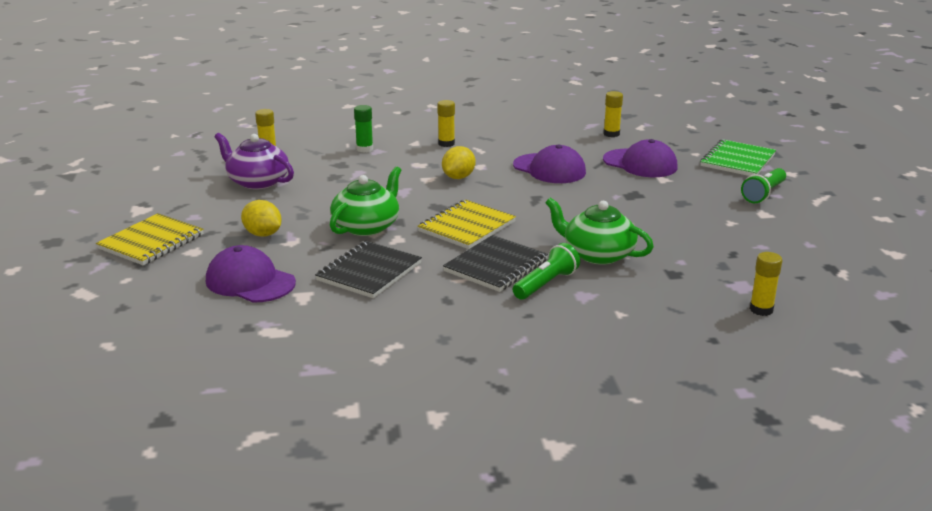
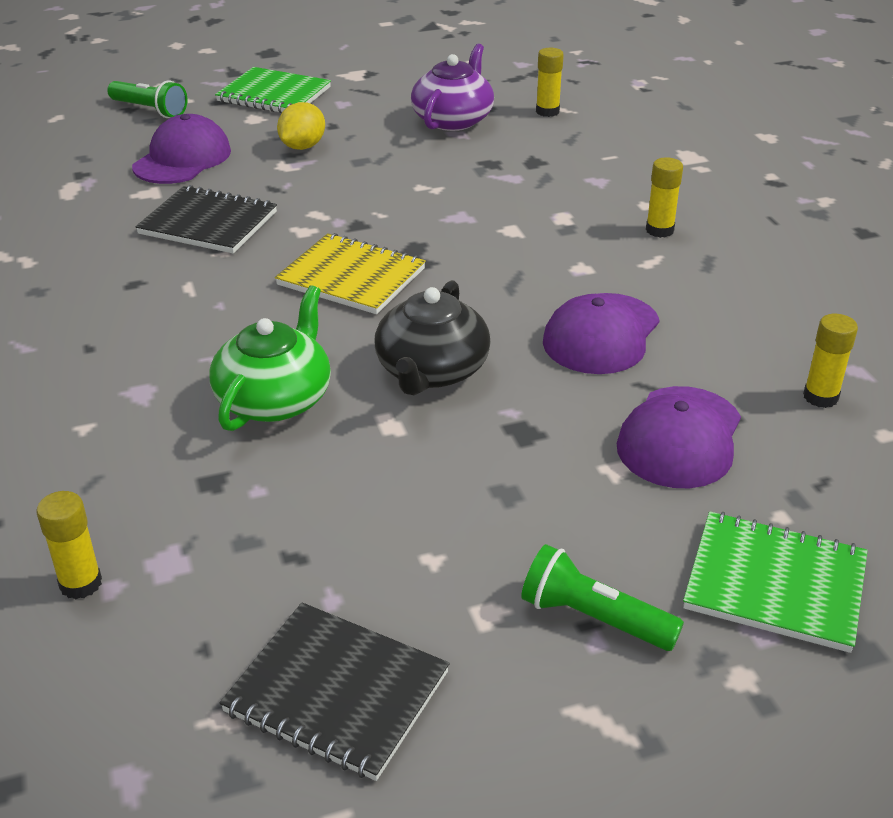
camera: 80 degrees right, 10 degrees up
(151, 242) = (274, 94): yellow notebook -> green notebook
(364, 149) = (599, 170): green glue stick -> none
(367, 226) = (337, 205): green teapot -> none
(458, 177) = (527, 254): yellow lemon -> none
(496, 266) = (229, 311): black notebook -> black notebook (337, 692)
(546, 284) = (175, 356): green flashlight -> green flashlight (150, 110)
(576, 211) = (431, 371): none -> black teapot

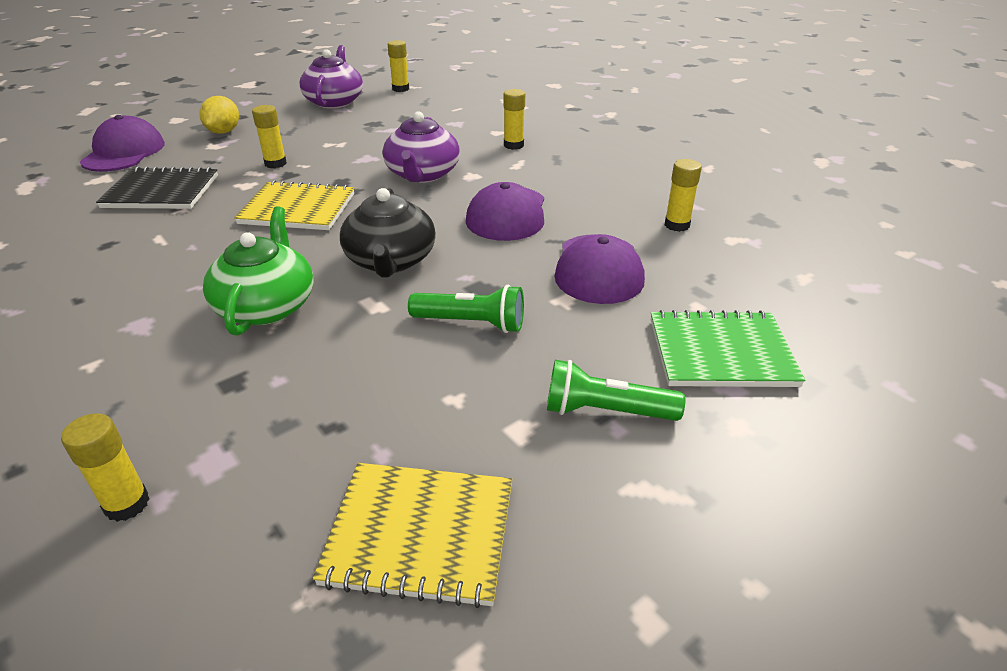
camera: 20 degrees left, 0 degrees up
(150, 110) = (84, 125): green flashlight -> green flashlight (471, 323)
(274, 94) = (188, 103): green notebook -> none
(337, 692) = (420, 534): black notebook -> yellow notebook
(348, 206) = (275, 163): none -> yellow glue stick
(519, 254) = (422, 174): none -> purple teapot

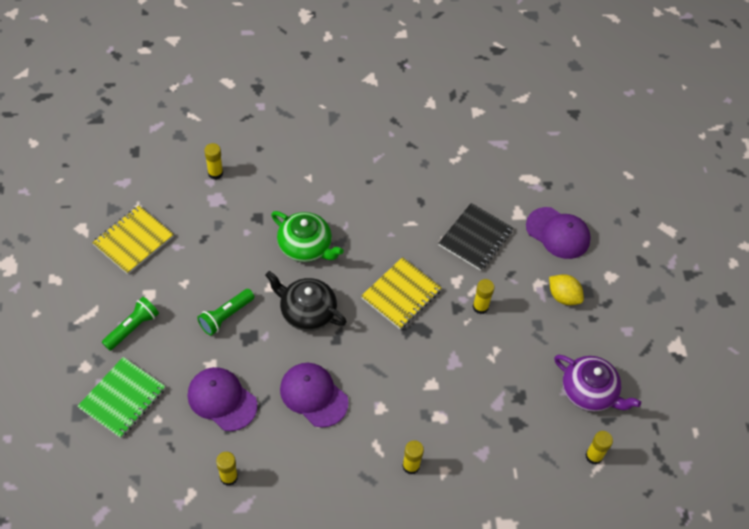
camera: 120 degrees right, 20 degrees up
(422, 174) = (402, 380): purple teapot -> none

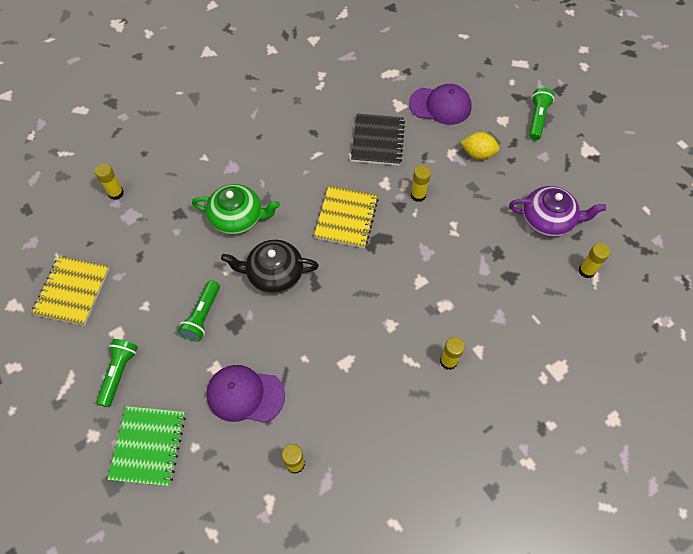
camera: 25 degrees left, 5 degrees up
(313, 395) = (326, 345): purple cap -> none
(646, 292) = (537, 119): none -> green flashlight

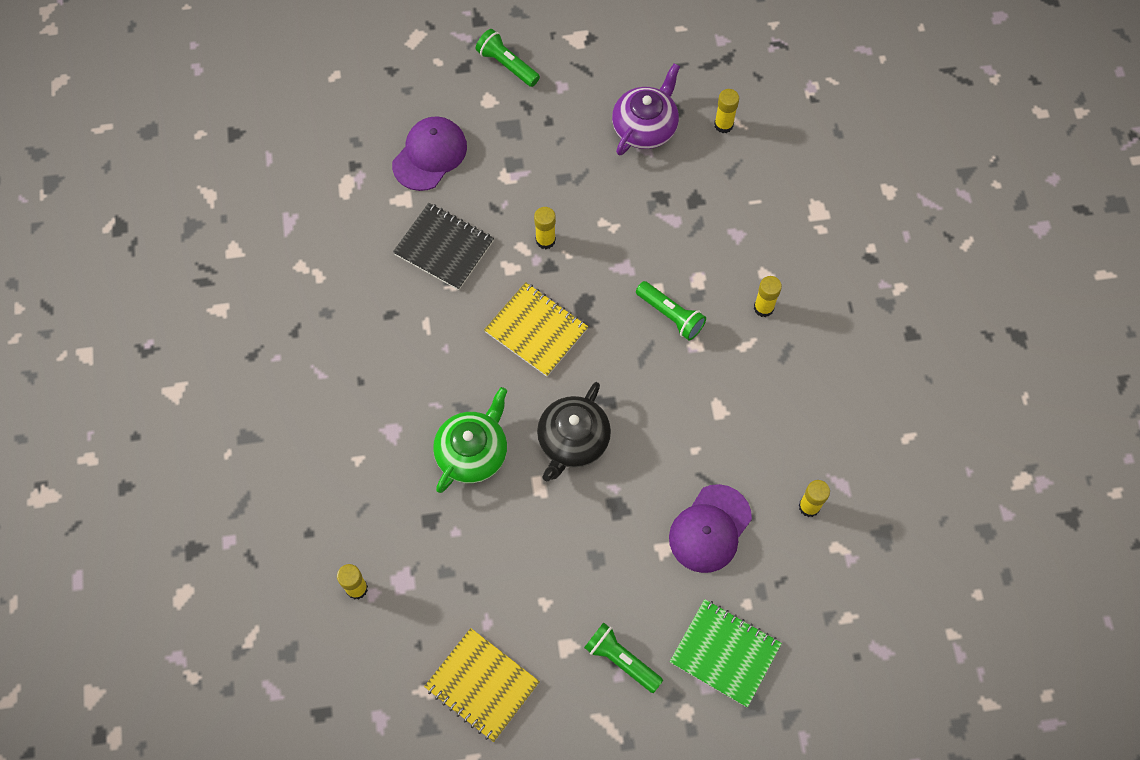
camera: 65 degrees left, 5 degrees up
(202, 316) = (590, 541): green flashlight -> green flashlight (670, 315)
(477, 154) = (522, 151): yellow lemon -> none

